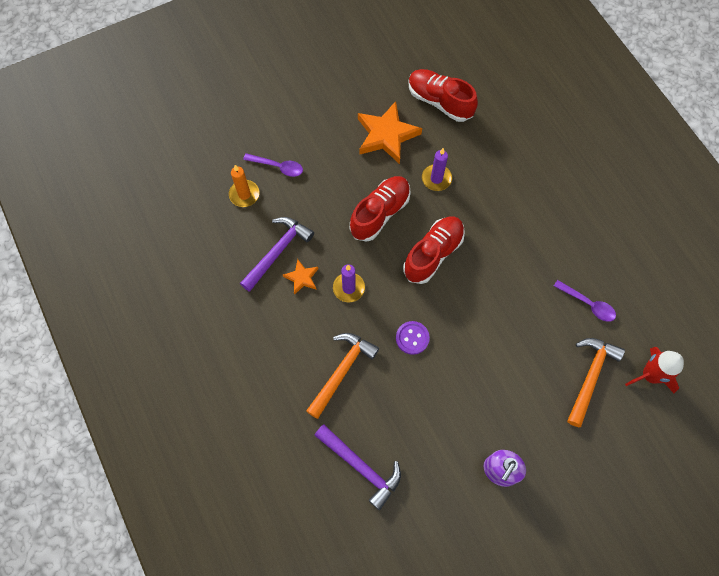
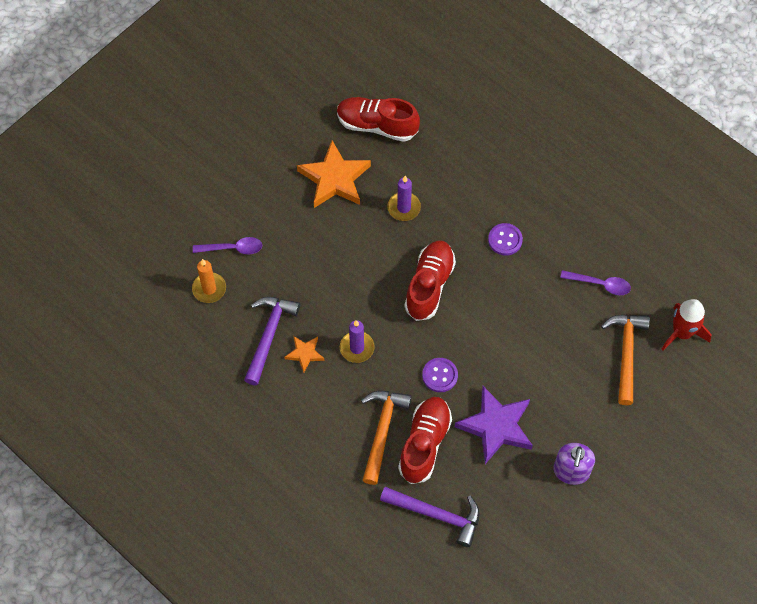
camera: 20 degrees left, 5 degrees down
(380, 213) = (359, 262): red shoe -> red shoe (424, 444)
(445, 403) = (496, 426): none -> purple star
(515, 235) = (505, 240): none -> purple button

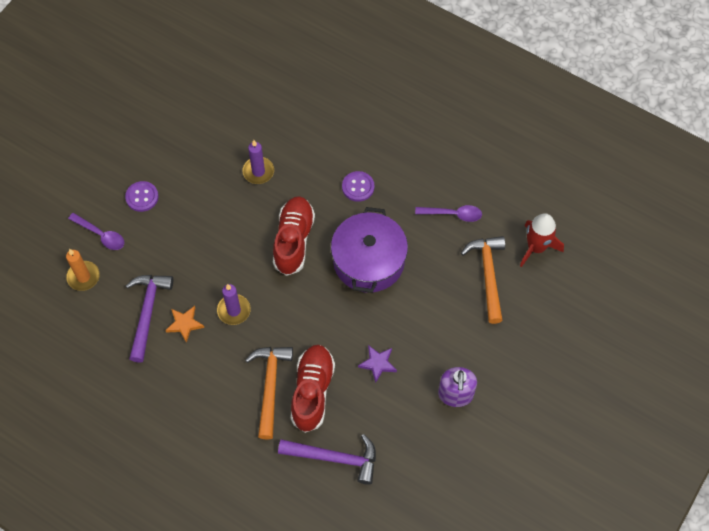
camera: 10 degrees left, 0 degrees up
(233, 248) = (101, 235): purple spoon -> purple spoon turned 45 degrees clockwise
(334, 179) = (189, 154): orange star -> none
(377, 125) = (221, 99): red shoe -> none
(440, 375) = (317, 324): purple button -> purple button (142, 197)
(496, 426) = (378, 364): purple star -> purple star, size x0.51
(504, 319) = (369, 261): none -> purple pot

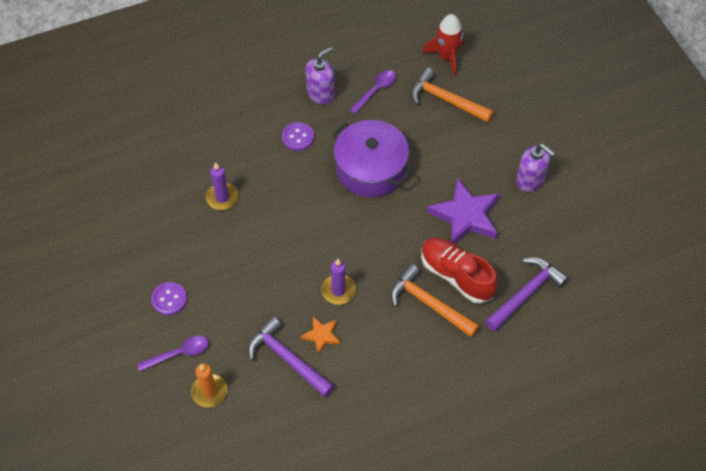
camera: 55 degrees left, 5 degrees down
(293, 240) = (309, 210): red shoe -> none
(378, 364) = (466, 216): purple star -> purple star, size x1.97
(416, 175) = (321, 93): none -> purple soap dispenser

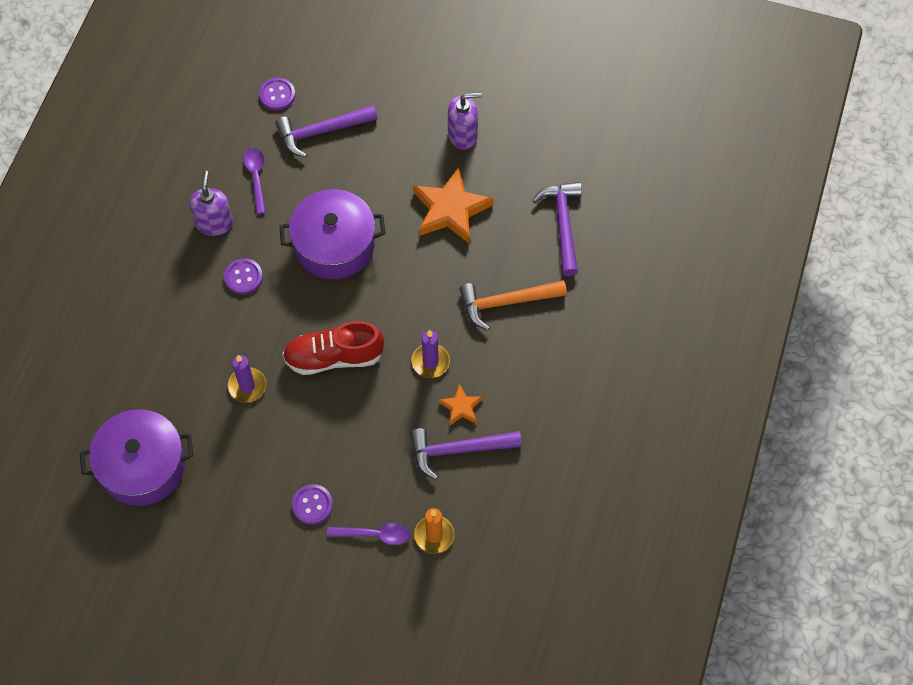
camera: 50 degrees left, 5 degrees up
(116, 184) = (142, 466): none -> purple pot
(179, 353) = (374, 534): purple spoon -> purple spoon turned 75 degrees clockwise
(446, 100) = (321, 131): orange hammer -> purple hammer
(447, 57) = (277, 95): red rocket -> purple button
(456, 276) = (500, 262): red shoe -> red shoe (334, 357)
(466, 216) = (451, 209): purple star -> orange star

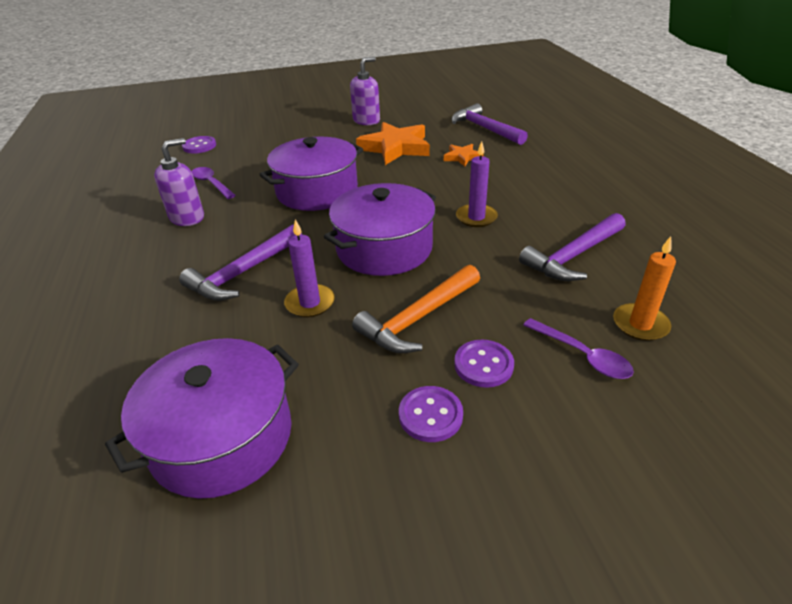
camera: 30 degrees left, 25 degrees down
(214, 223) = (187, 217): purple soap dispenser -> purple soap dispenser turned 75 degrees clockwise
(243, 277) = (243, 236): purple button -> purple button (430, 415)
(321, 131) = (252, 149): purple hammer -> purple hammer (243, 272)
(334, 357) = (384, 248): red shoe -> purple pot
(374, 534) = (582, 355): purple spoon -> purple spoon turned 75 degrees clockwise
(461, 407) = (537, 231): orange star -> orange star (462, 157)
(506, 302) = (494, 169): orange hammer -> orange hammer (418, 318)

